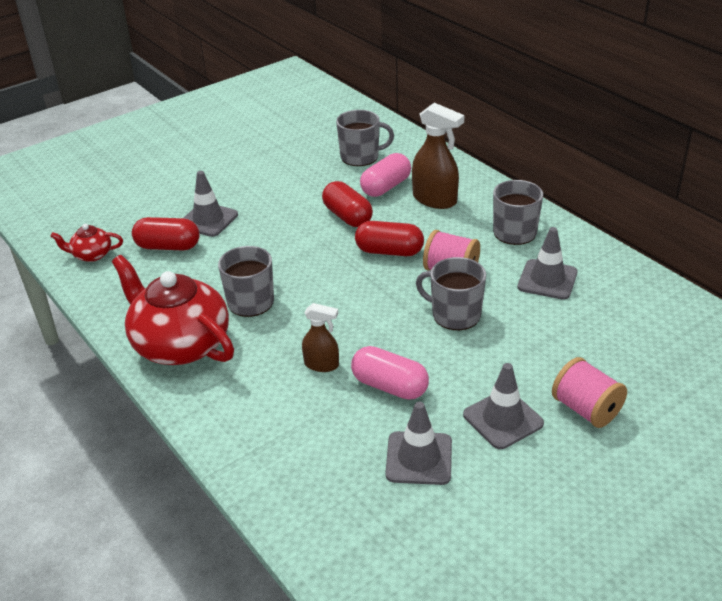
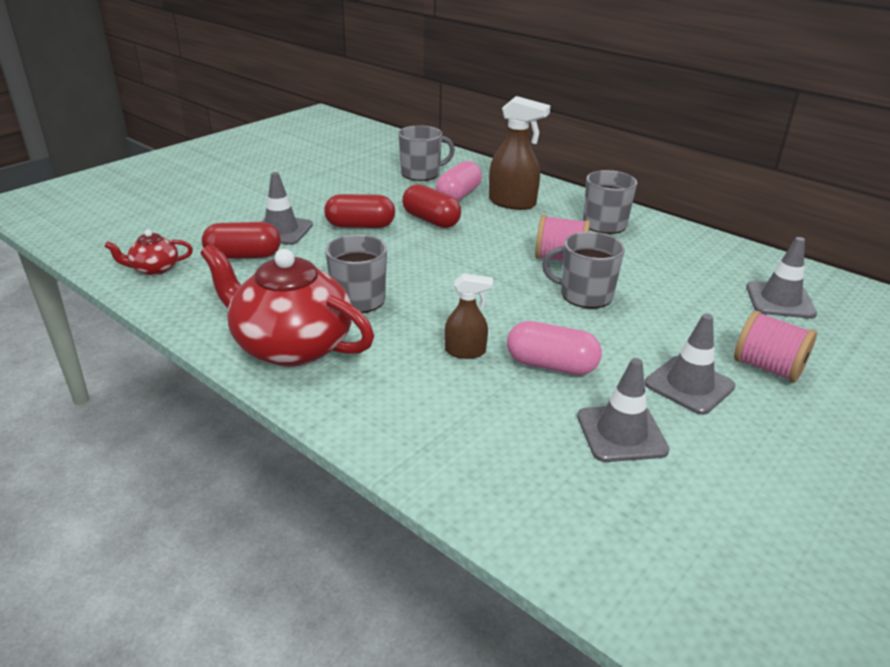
camera: 15 degrees left, 5 degrees down
(389, 251) = (488, 246): red capsule -> red capsule (360, 226)
(547, 280) = (658, 260): grey traffic cone -> grey traffic cone (780, 300)

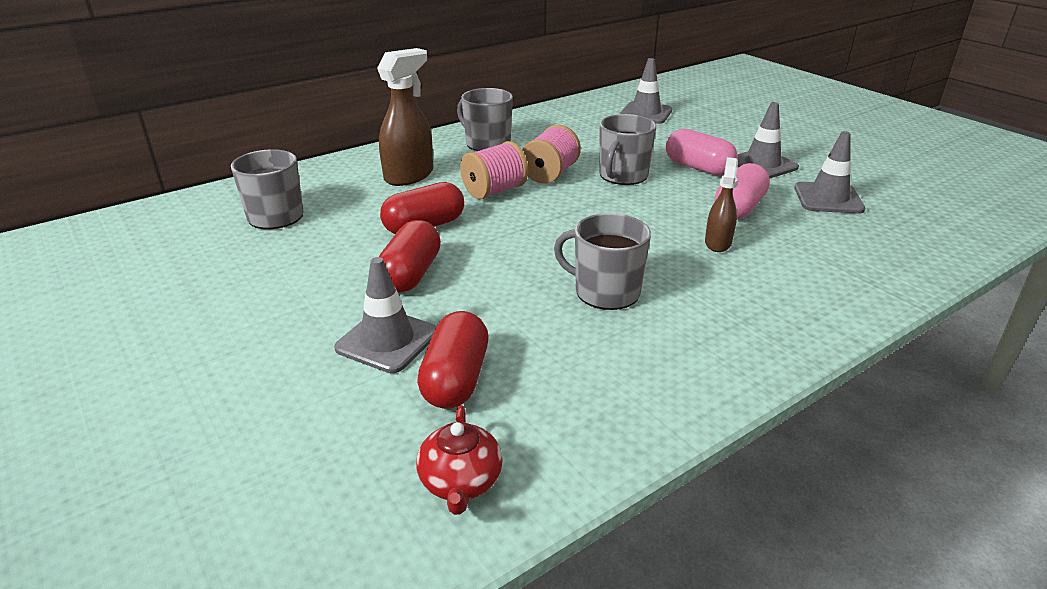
camera: 75 degrees left, 0 degrees up
(291, 346) = (707, 346): red teapot -> none
(458, 195) = (365, 201): pink capsule -> pink capsule (698, 168)
(767, 367) = (737, 137): pink spool -> pink spool (494, 191)

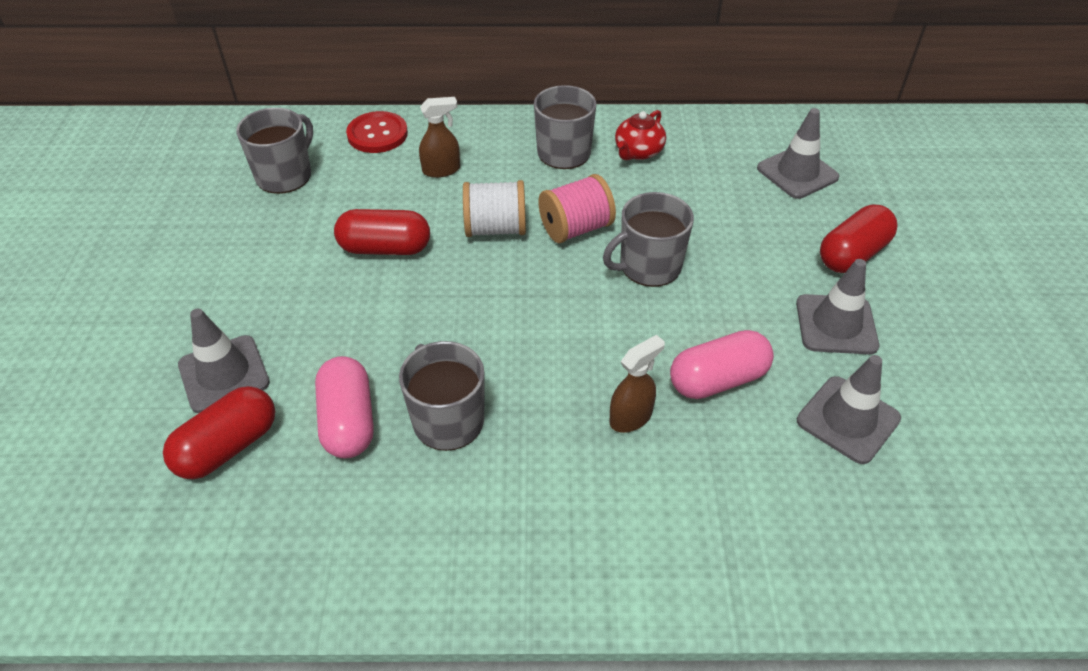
camera: 35 degrees right, 15 degrees up
(328, 173) = (377, 134): none -> red button
(409, 176) = (441, 170): brown spray bottle -> brown spray bottle, size x0.59
(410, 274) = (314, 305): red capsule -> red capsule (852, 254)
(460, 482) = (131, 550): red teapot -> red teapot (638, 152)
(494, 191) = (495, 228): pink spool -> white spool
(698, 168) = (749, 293): pink capsule -> pink capsule (348, 421)

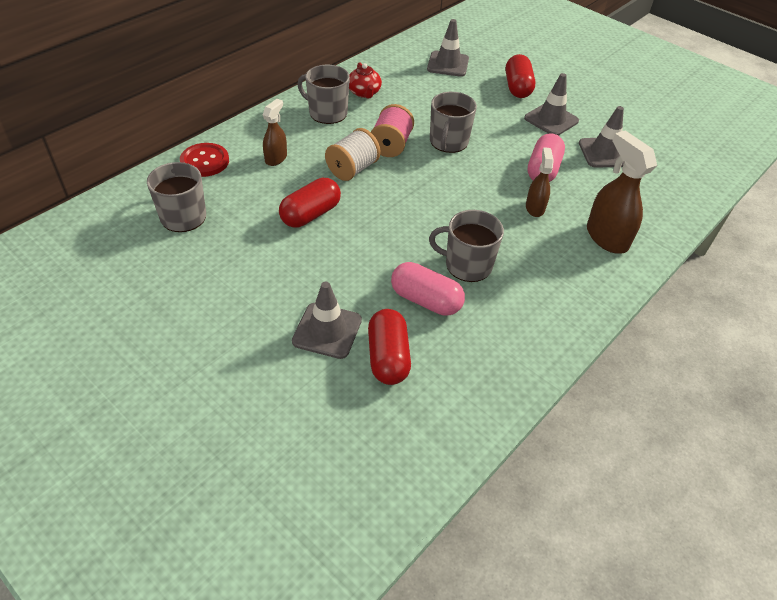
camera: 50 degrees left, 0 degrees up
(666, 527) = (606, 237): none -> brown spray bottle

